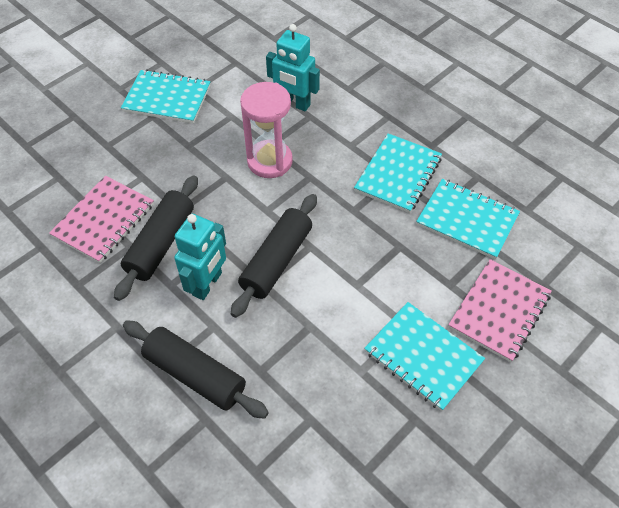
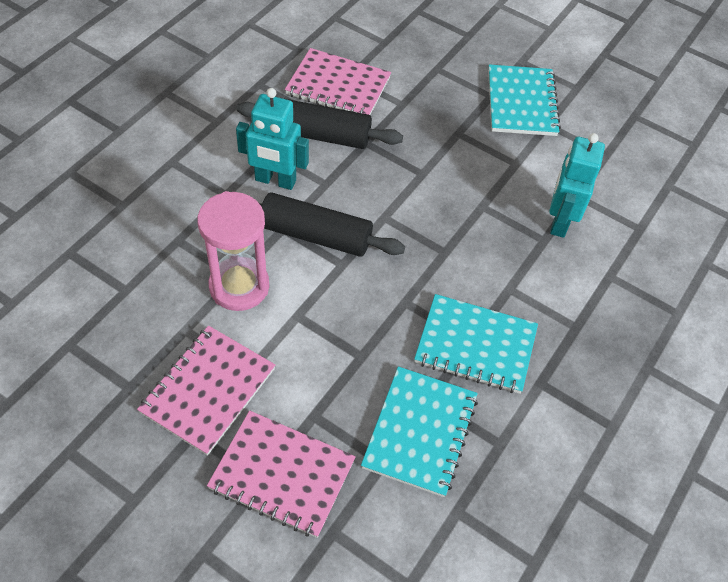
camera: 75 degrees right, 0 degrees up
(195, 375) = (169, 189): black rolling pin -> none
(269, 161) = (457, 209): pink hourglass -> pink hourglass (239, 286)
(423, 357) = (208, 390): turquoise notebook -> pink notebook

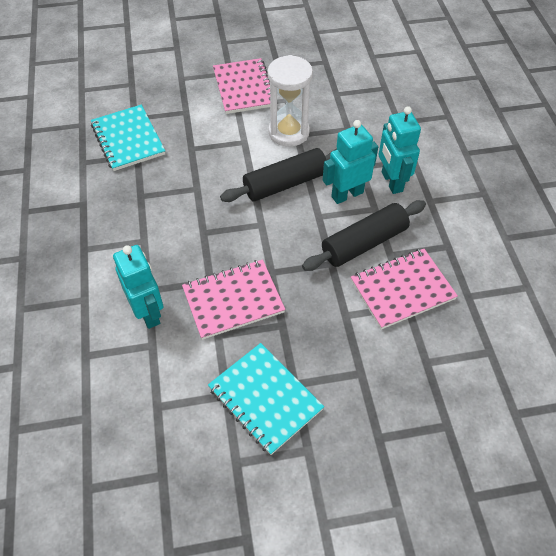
camera: 140 degrees right, 0 degrees up
(222, 159) = (391, 182): none -> turquoise robot
(239, 286) = (288, 132): pink hourglass -> white hourglass
(282, 475) = (174, 85): pink notebook -> pink notebook (233, 300)
(475, 346) = (135, 195): turquoise notebook -> none

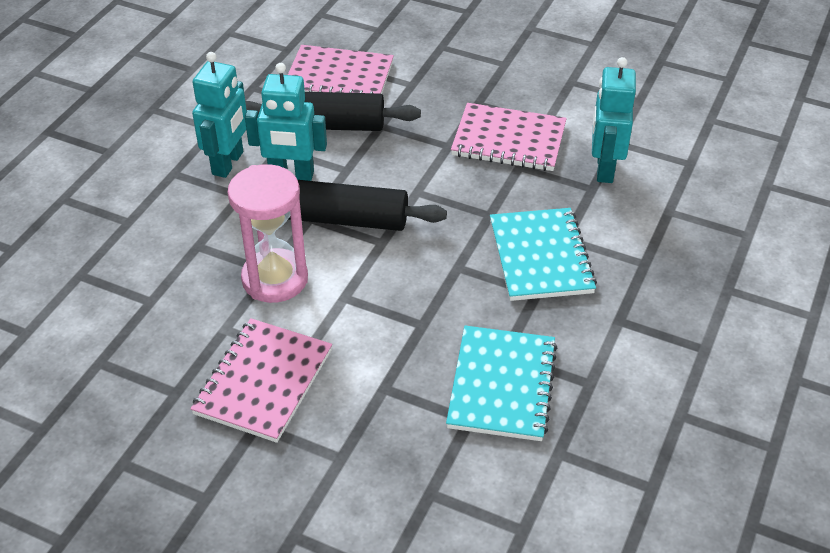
camera: 145 degrees left, 10 degrees down
(265, 399) = (539, 65): turquoise notebook -> turquoise notebook (541, 257)
(288, 132) = (275, 279): white hourglass -> pink hourglass

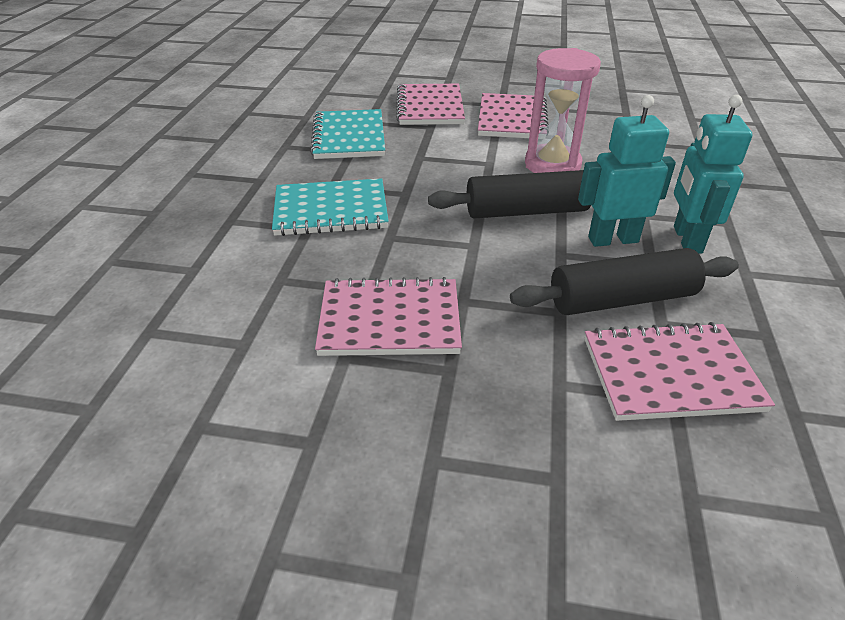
camera: 165 degrees right, 5 degrees down
(365, 440) = (430, 107): none -> pink notebook
(541, 257) = (331, 210): turquoise notebook -> turquoise notebook turned 75 degrees counterclockwise
(604, 168) = (264, 304): turquoise robot -> none

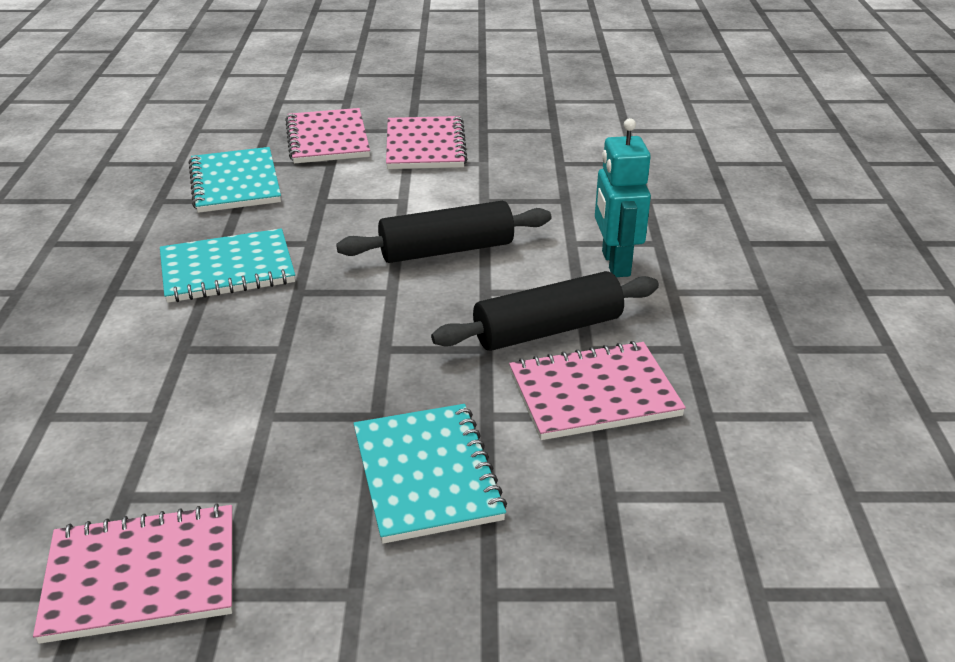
camera: 10 degrees left, 5 degrees down
(390, 320) = (309, 375): pink notebook -> pink notebook (142, 575)
(495, 444) = (427, 475): none -> turquoise notebook
(552, 165) = (473, 196): pink hourglass -> none
(613, 239) = (539, 271): turquoise robot -> none

